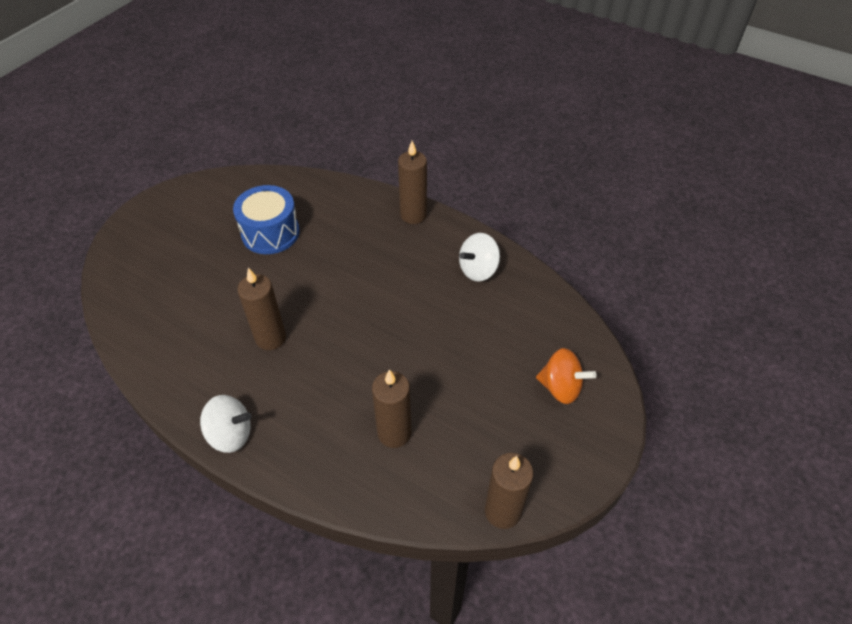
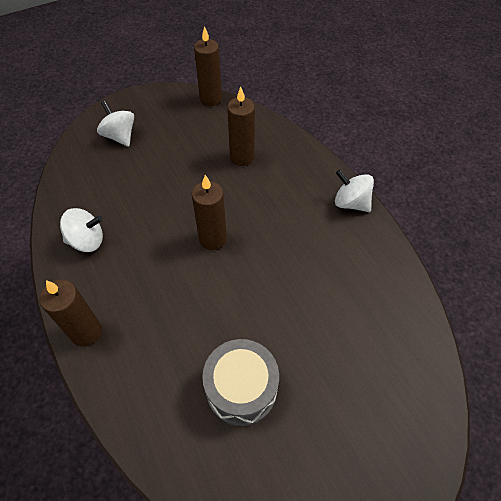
camera: 150 degrees left, 5 degrees up
(270, 233) = (241, 389): blue drum -> grey drum
(270, 338) = (293, 262): brown candle -> brown candle (213, 239)
(560, 387) = (120, 136): orange spinning top -> white spinning top

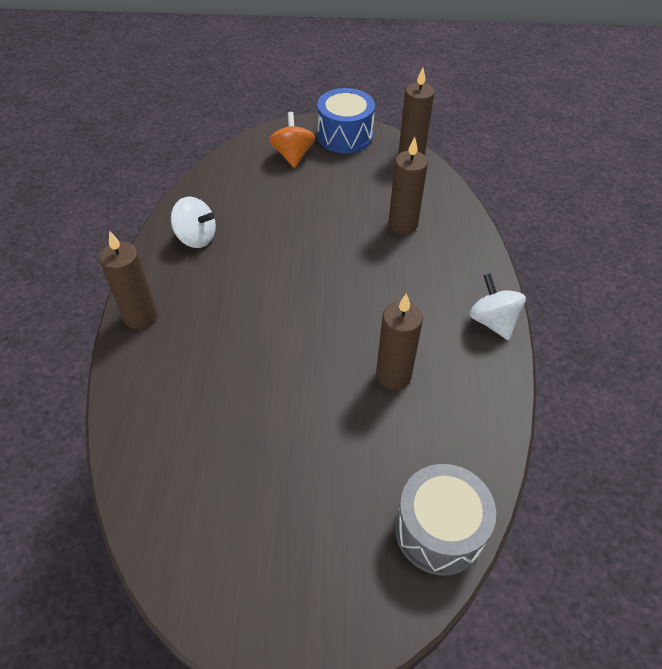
camera: 30 degrees right, 5 degrees down
(120, 136) = (293, 155): white spinning top -> orange spinning top
(150, 104) = (345, 136): none -> blue drum
(213, 239) = (315, 289): brown candle -> brown candle (393, 375)
(241, 389) = (242, 440): grey drum -> grey drum (439, 530)

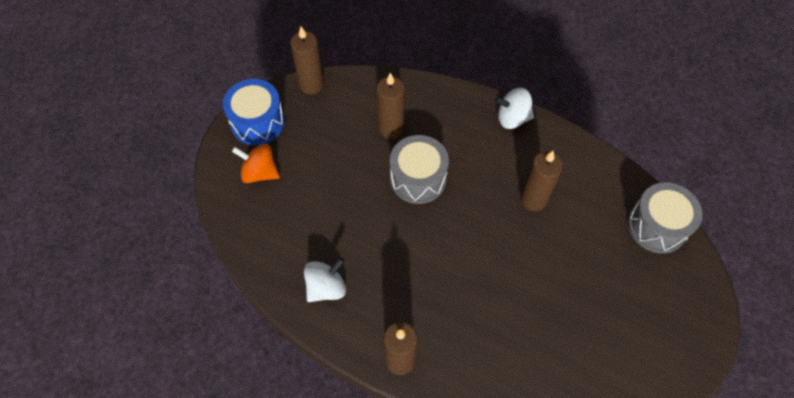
camera: 65 degrees left, 10 degrees up
(356, 264) = (418, 178): none -> grey drum

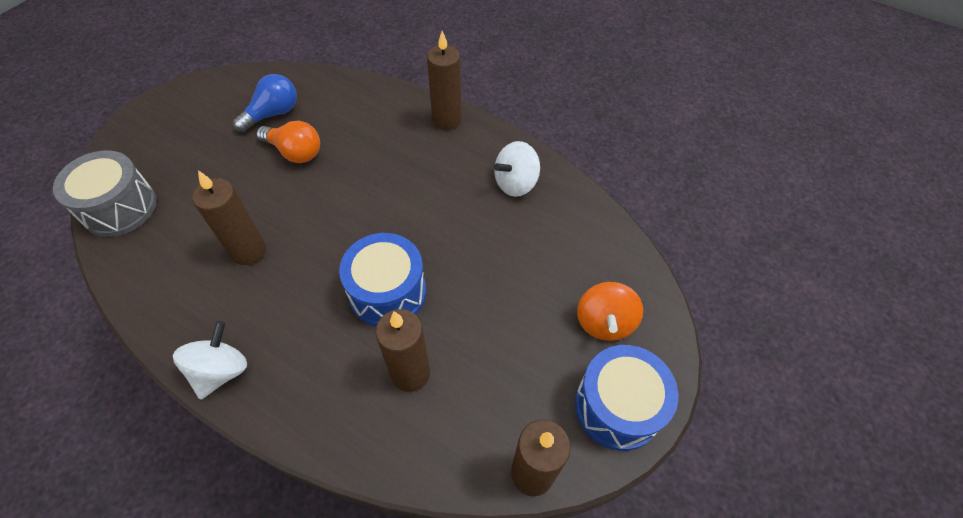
camera: 175 degrees left, 5 degrees down
(260, 172) = (604, 322): orange spinning top -> orange spinning top turned 75 degrees clockwise
(418, 178) = (388, 292): grey drum -> blue drum
(512, 118) = (221, 371): white spinning top -> white spinning top turned 75 degrees counterclockwise
(537, 301) = (295, 152): none -> orange light bulb
(579, 348) = (273, 114): none -> blue light bulb

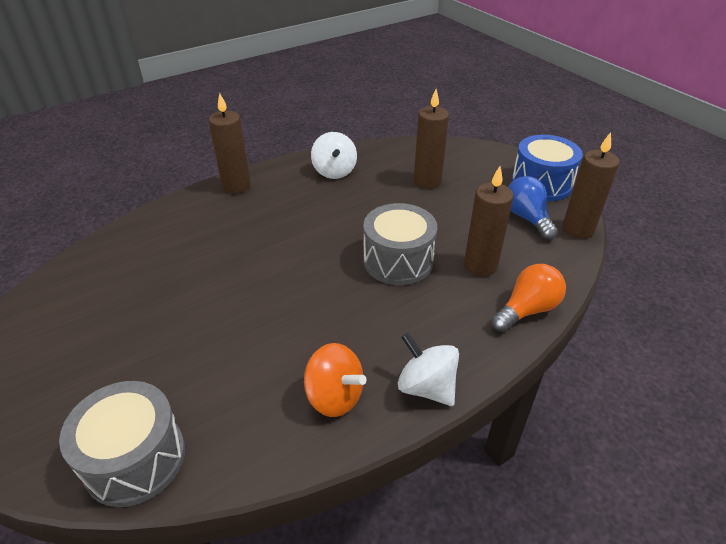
camera: 65 degrees left, 15 degrees down
(249, 251) = (292, 343): brown candle -> brown candle (427, 181)
(273, 114) = (113, 292): blue light bulb -> blue light bulb (527, 218)
(295, 152) = (186, 285): orange light bulb -> orange light bulb (526, 310)
(388, 292) = (398, 260): blue drum -> grey drum
(604, 322) = (478, 170): orange spinning top -> orange spinning top (334, 396)

